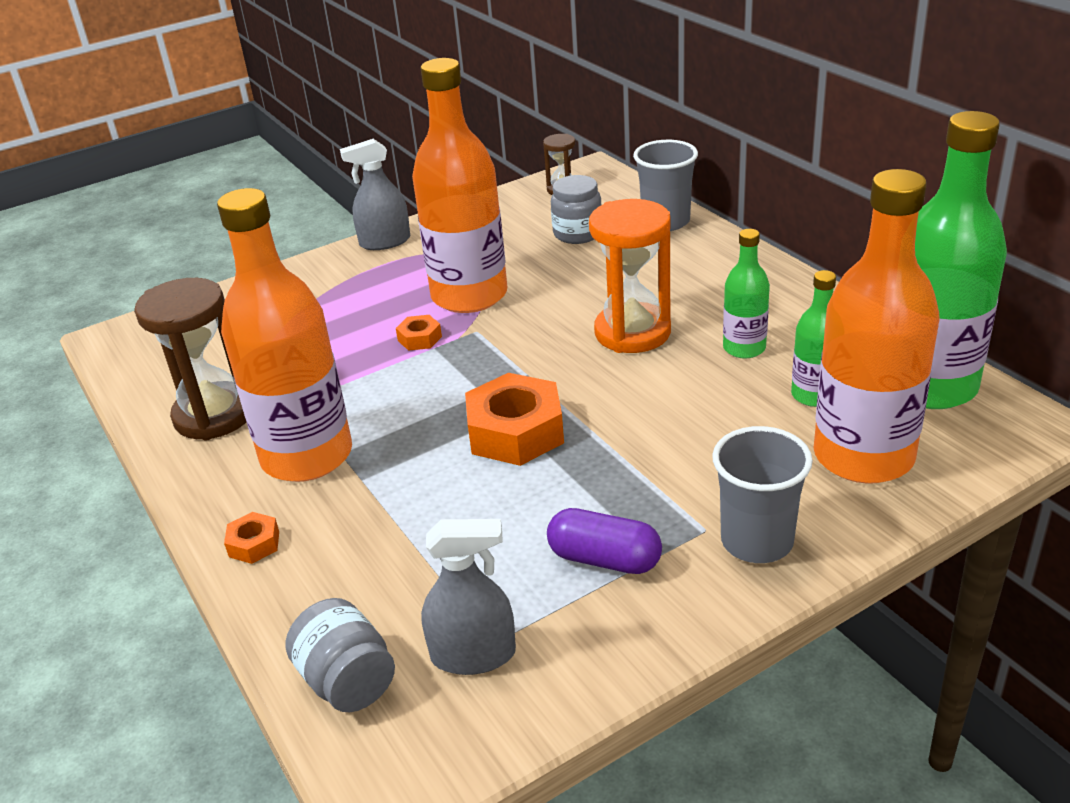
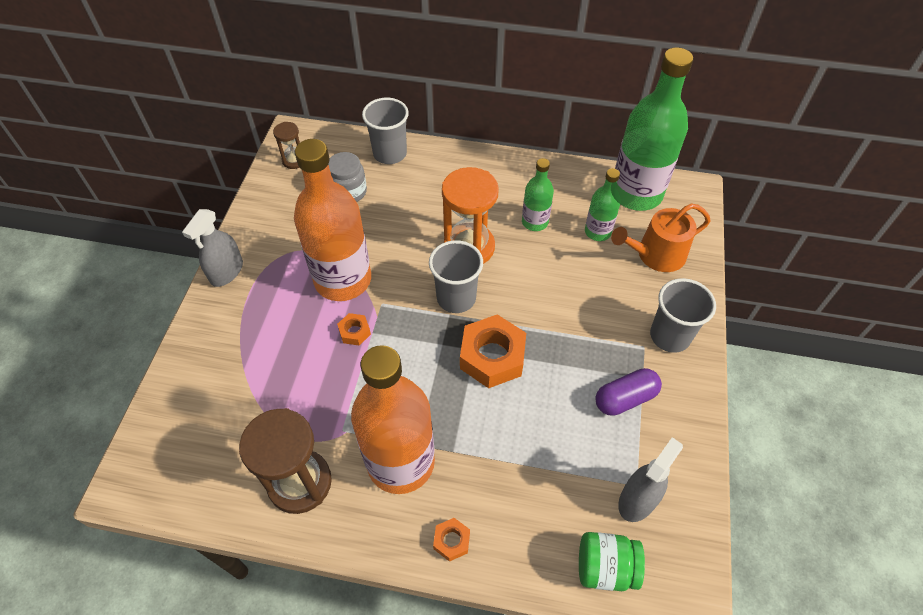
camera: 50 degrees left, 20 degrees up
(347, 681) = (605, 567): grey jar -> green jar
(554, 365) = (456, 298): none -> grey cup
(863, 456) = (656, 255): orange bottle -> orange watering can

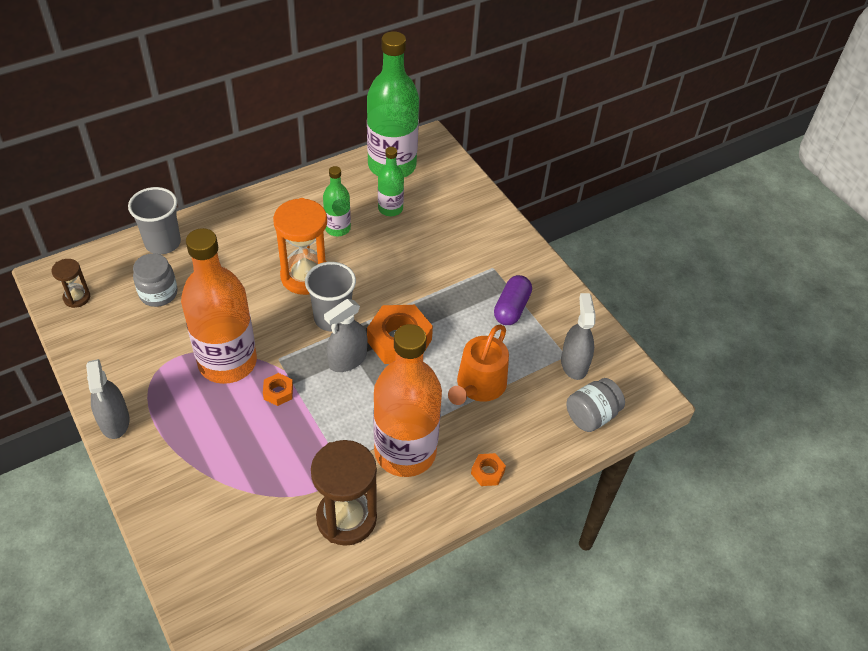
camera: 45 degrees left, 5 degrees down
(433, 343) = (347, 359): none -> grey spray bottle
(605, 567) = (591, 415): green jar -> grey jar
(656, 255) = (445, 201): orange watering can -> orange watering can (478, 386)
(670, 336) = (503, 250): grey cup -> none

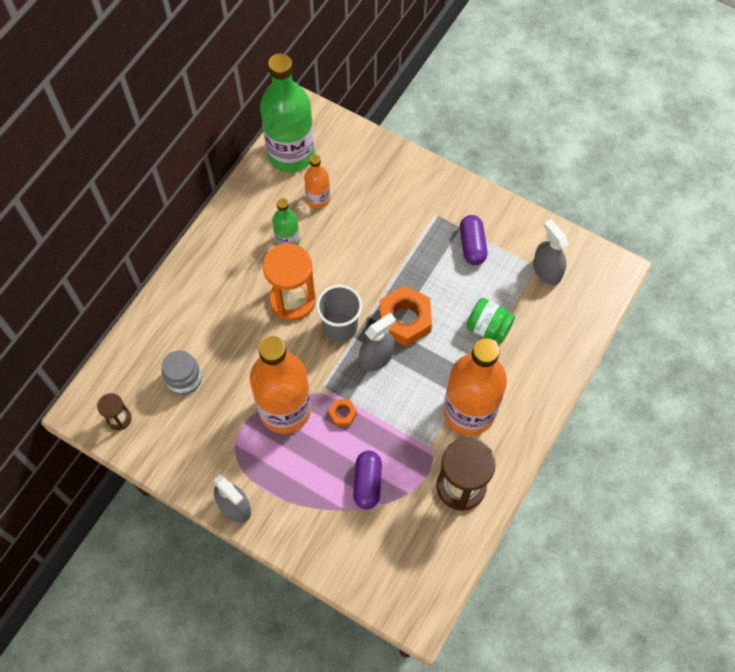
camera: 25 degrees left, 15 degrees up
(163, 243) = (151, 330): grey cup -> none
(255, 466) = (367, 483): none -> purple capsule
(347, 359) = (376, 358): grey spray bottle -> grey spray bottle turned 150 degrees counterclockwise
(390, 209) = (318, 199): green bottle -> orange bottle
(478, 386) = (488, 328): orange watering can -> green jar
(487, 472) = (537, 395): orange nut -> none
(591, 415) = (583, 309): grey jar -> none

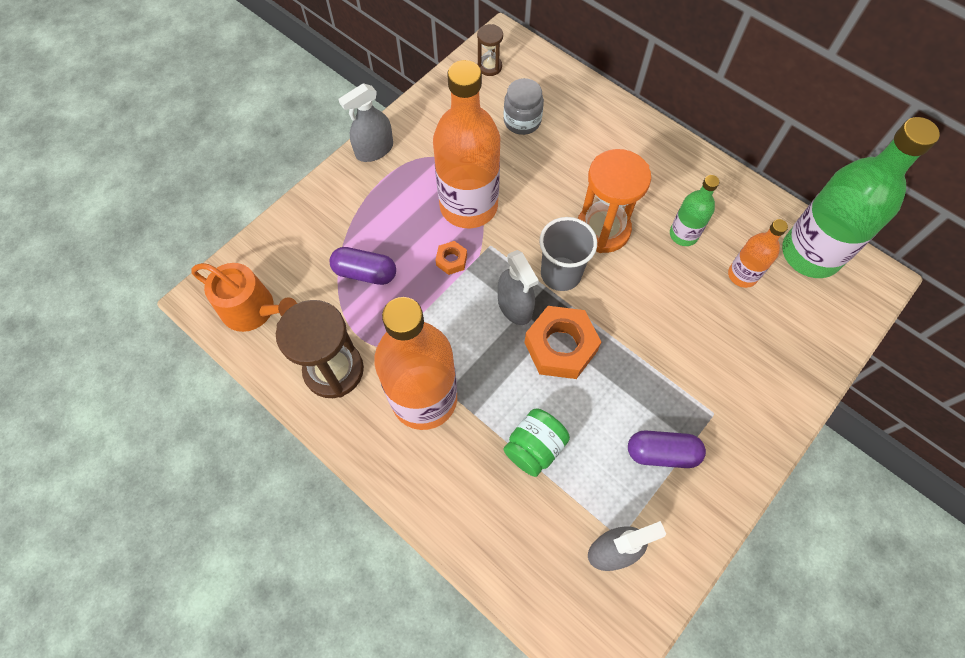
camera: 100 degrees right, 0 degrees up
(421, 569) = (253, 310): none -> orange watering can

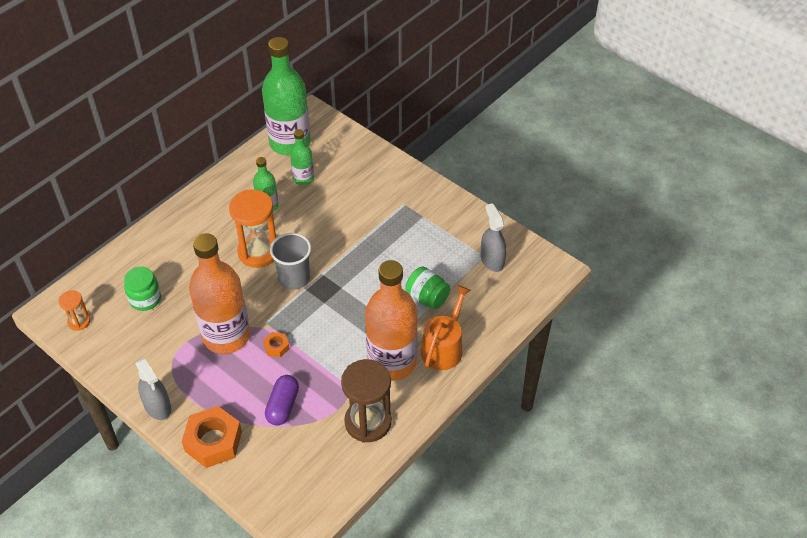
camera: 90 degrees left, 15 degrees down
(253, 310) = (312, 486): orange watering can -> orange watering can (444, 347)
(489, 67) = (79, 321): brown hourglass -> orange hourglass
(515, 306) = (319, 307): grey spray bottle -> none
(522, 121) = (145, 299): grey jar -> green jar
(560, 347) = (353, 281): orange nut -> orange nut (213, 441)
(662, 453) = (429, 231): purple capsule -> none
(742, 275) = (303, 179): orange bottle -> green bottle

